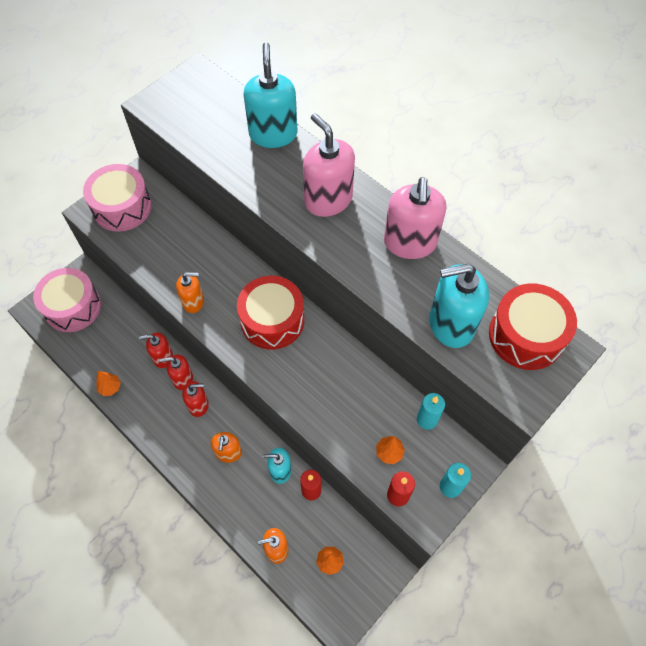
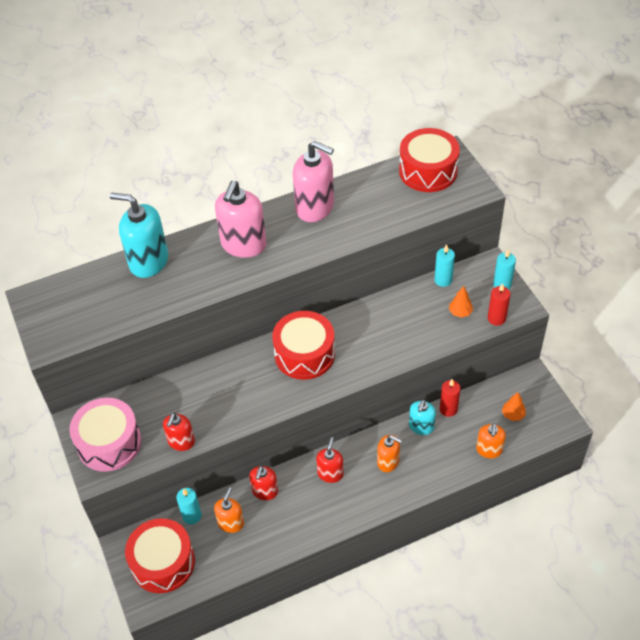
camera: 65 degrees left, 10 degrees down
(72, 307) = (163, 562): pink drum -> red drum
(110, 387) = (276, 546): orange tree -> none
(121, 310) = (192, 516): none -> turquoise candle
(182, 379) = (297, 480): red soap dispenser -> red soap dispenser (181, 442)
(193, 302) = (254, 409): orange soap dispenser -> orange soap dispenser (231, 523)
(328, 200) = (243, 245): pink soap dispenser -> pink soap dispenser turned 60 degrees counterclockwise
(451, 324) = (399, 208): turquoise soap dispenser -> none

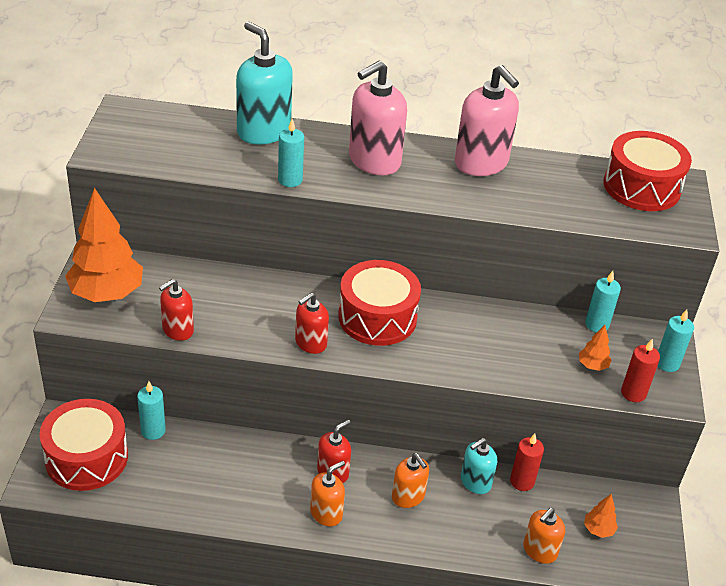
camera: 25 degrees right, 10 degrees down
(109, 443) = (107, 294): pink drum -> orange tree
(199, 293) = (290, 180): none -> turquoise candle
(231, 523) = (187, 460): orange soap dispenser -> orange soap dispenser (326, 513)
(265, 491) = (248, 450): red soap dispenser -> red soap dispenser (310, 343)

